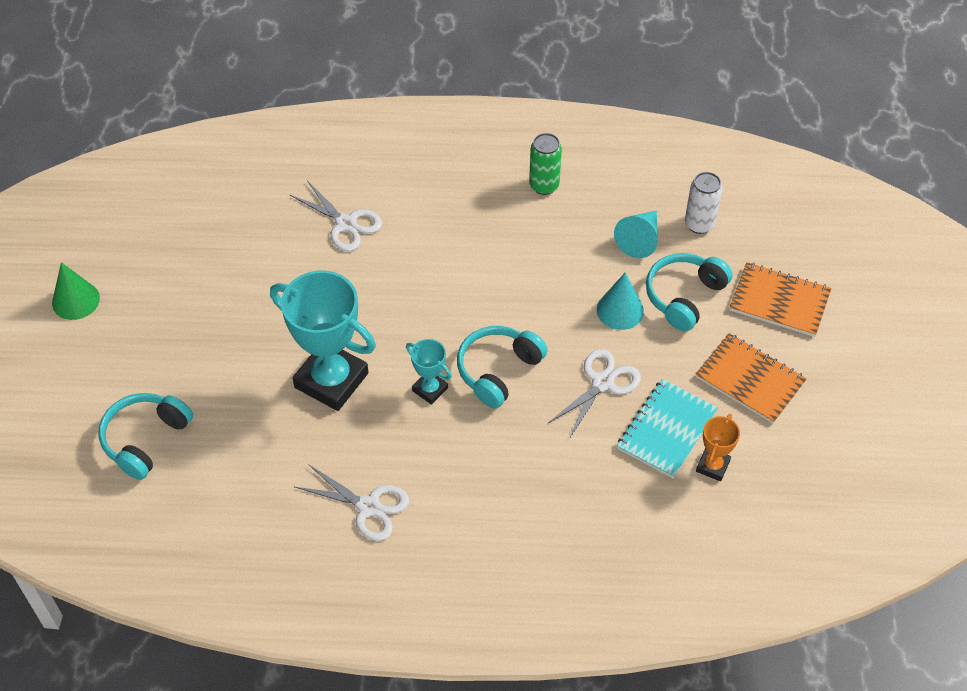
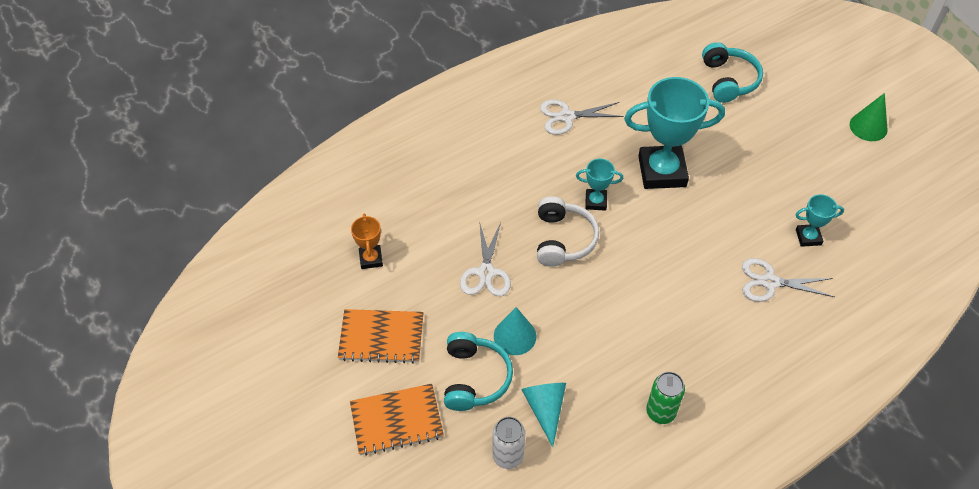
camera: 145 degrees right, 0 degrees up
(266, 238) = (808, 237): none -> turquoise trophy
(498, 370) = (563, 239): turquoise headphones -> white headphones
(667, 430) = (418, 265): turquoise notebook -> none

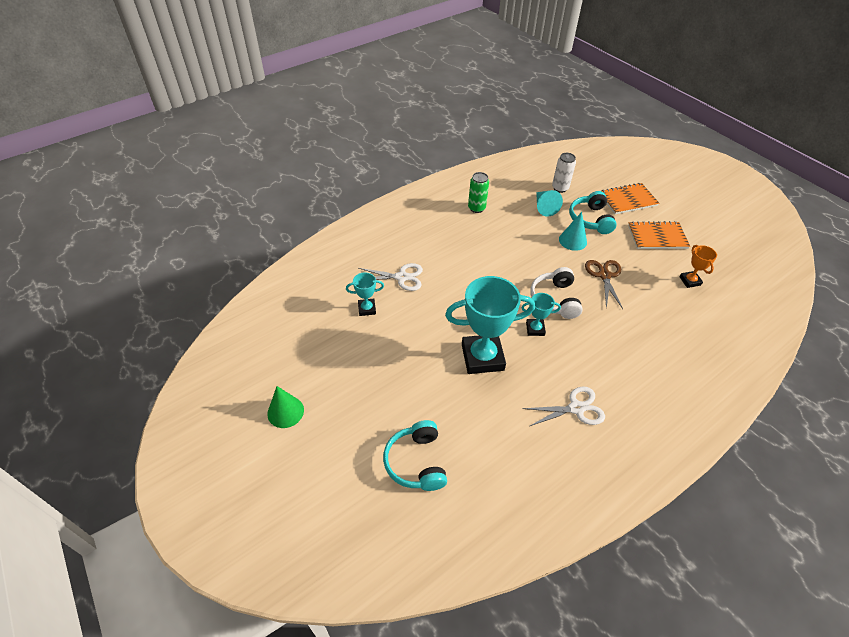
camera: 175 degrees right, 5 degrees down
(486, 272) = (604, 275): white scissors -> brown scissors

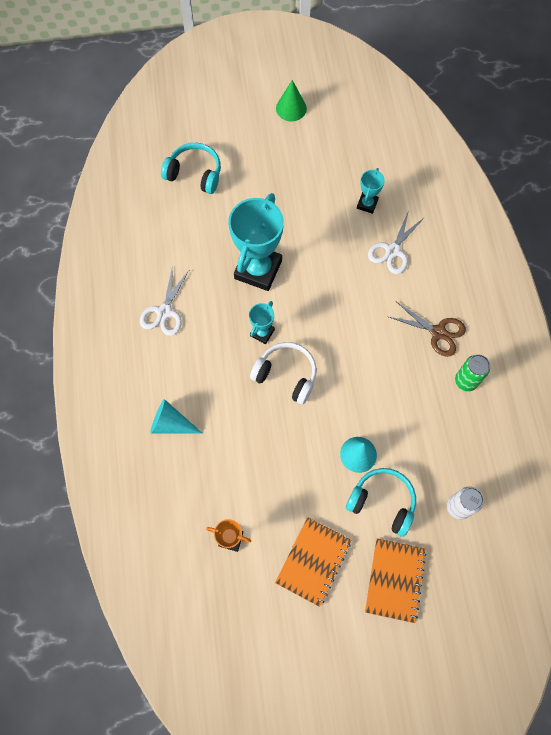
camera: 120 degrees right, 20 degrees up
(544, 207) = (430, 461): turquoise cone -> turquoise cone (171, 424)
(604, 275) = (289, 450): brown scissors -> brown scissors (438, 332)

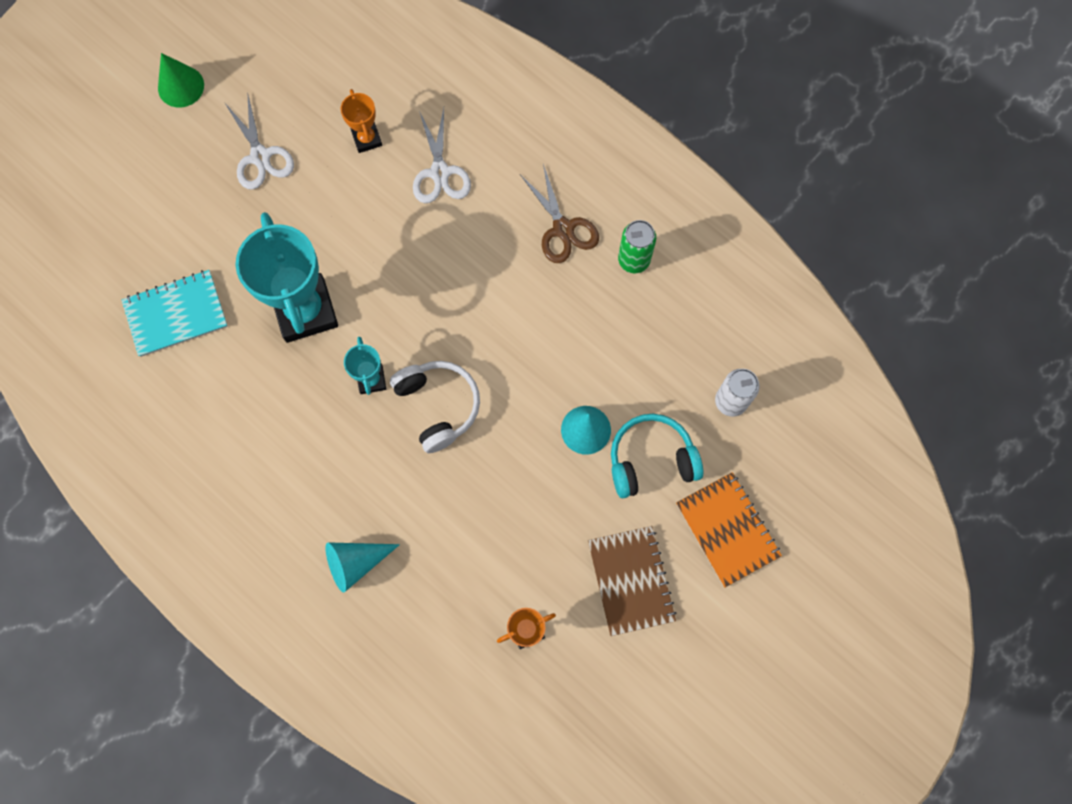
camera: 40 degrees left, 5 degrees up
(164, 312) = (238, 444): white scissors -> white scissors (260, 156)
(190, 221) = (176, 314): none -> turquoise notebook
(194, 174) = (131, 253): turquoise headphones -> none
(286, 375) = (438, 406): white headphones -> white headphones turned 75 degrees clockwise
(313, 561) = (631, 581): orange notebook -> brown notebook
(367, 204) = (367, 139): turquoise trophy -> orange trophy
(438, 332) = (563, 229): brown scissors -> brown scissors turned 75 degrees clockwise

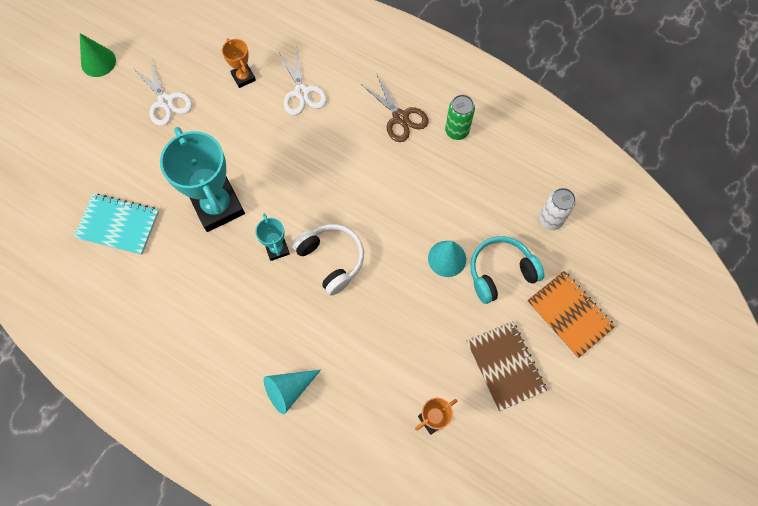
camera: 10 degrees left, 5 degrees down
(176, 314) = (118, 225): turquoise notebook -> turquoise notebook turned 45 degrees clockwise

